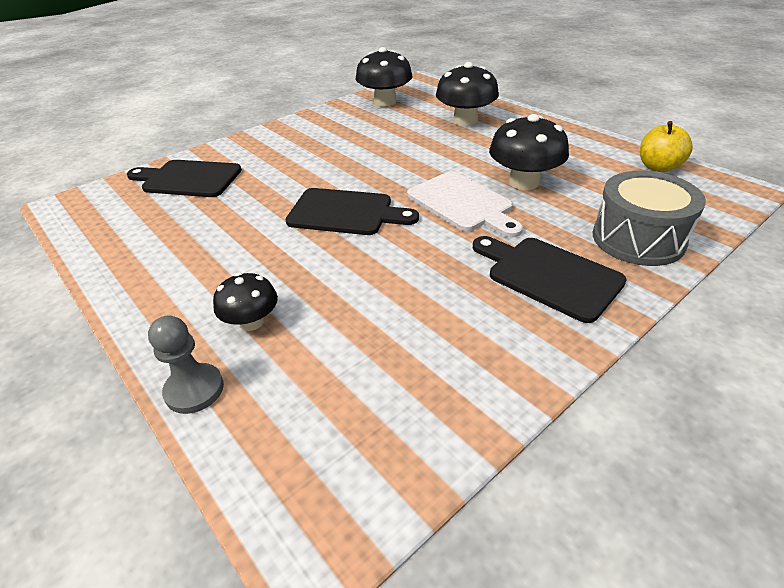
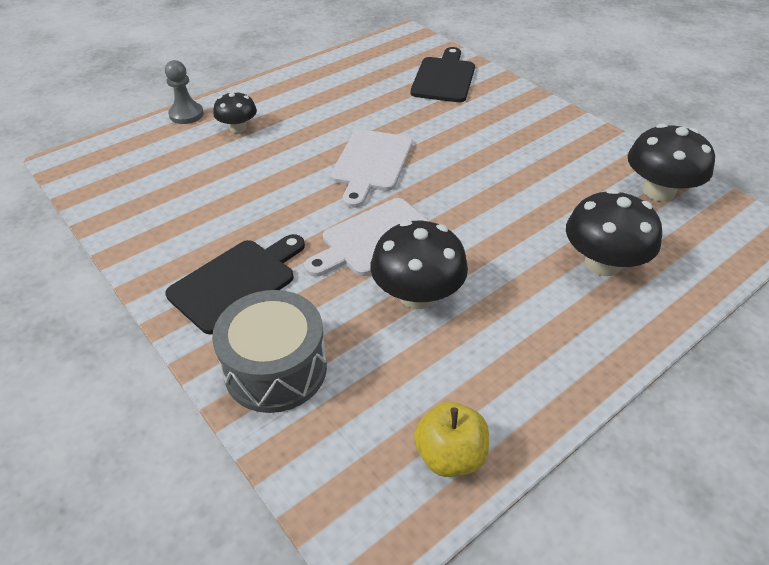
camera: 90 degrees right, 5 degrees up
(345, 213) = (371, 164): black cutting board -> white cutting board

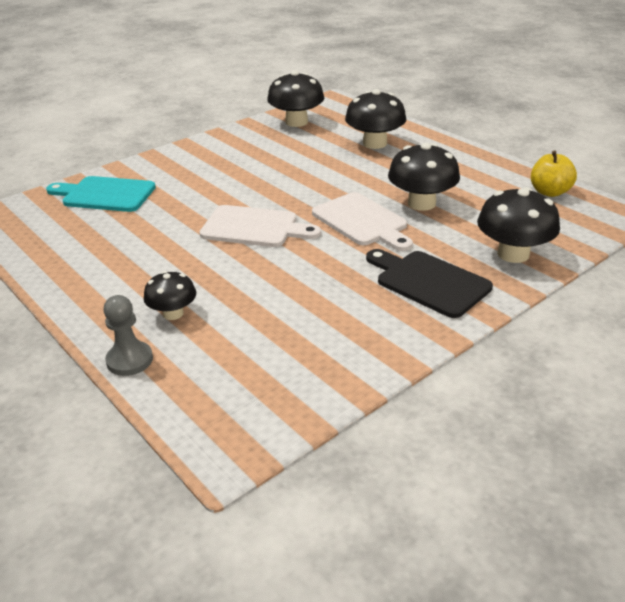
camera: 90 degrees left, 10 degrees down
(275, 368) = (513, 254): grey drum -> black mushroom
(444, 78) = (105, 194): black cutting board -> turquoise cutting board

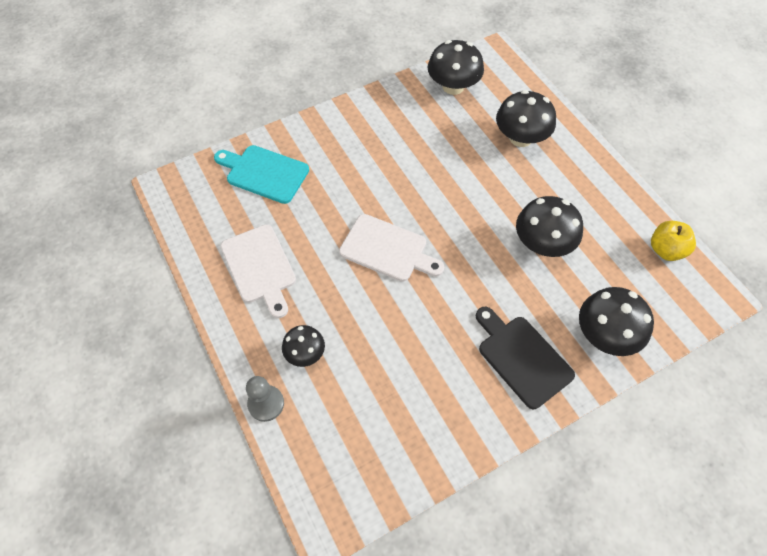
camera: 10 degrees right, 25 degrees up
(362, 221) = (483, 260): white cutting board -> white cutting board (259, 267)

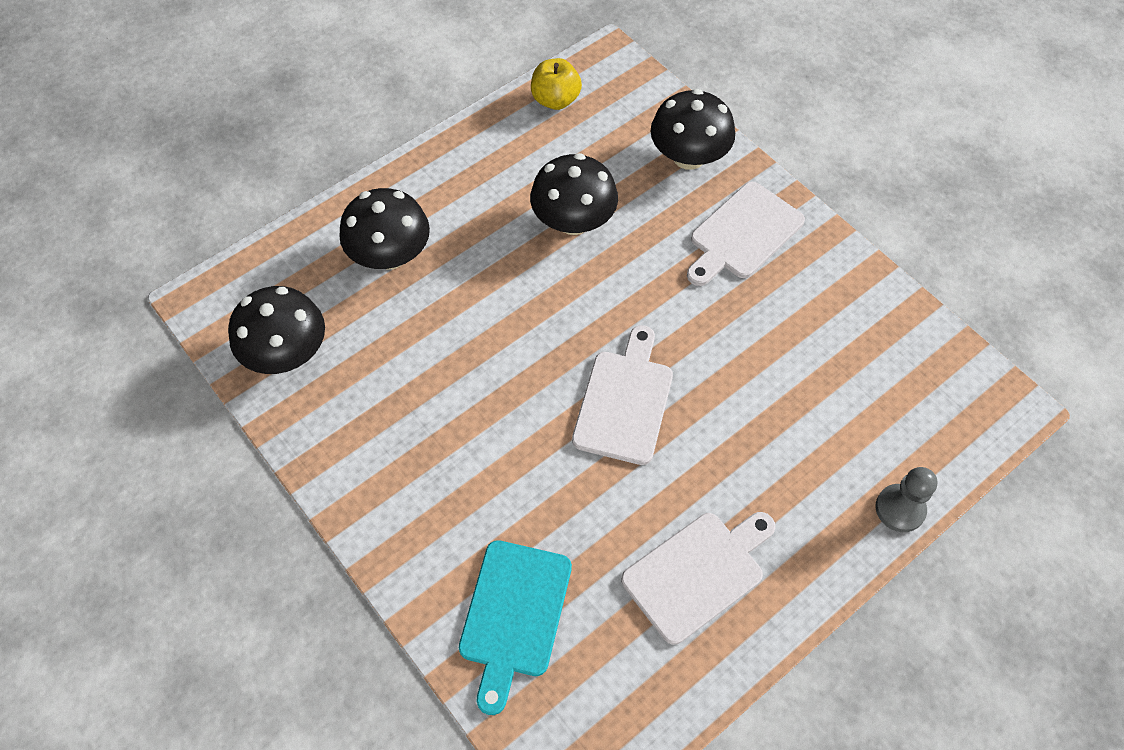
camera: 100 degrees left, 0 degrees up
(305, 353) = (814, 476): black mushroom -> none
(522, 357) = (743, 234): black cutting board -> white cutting board

